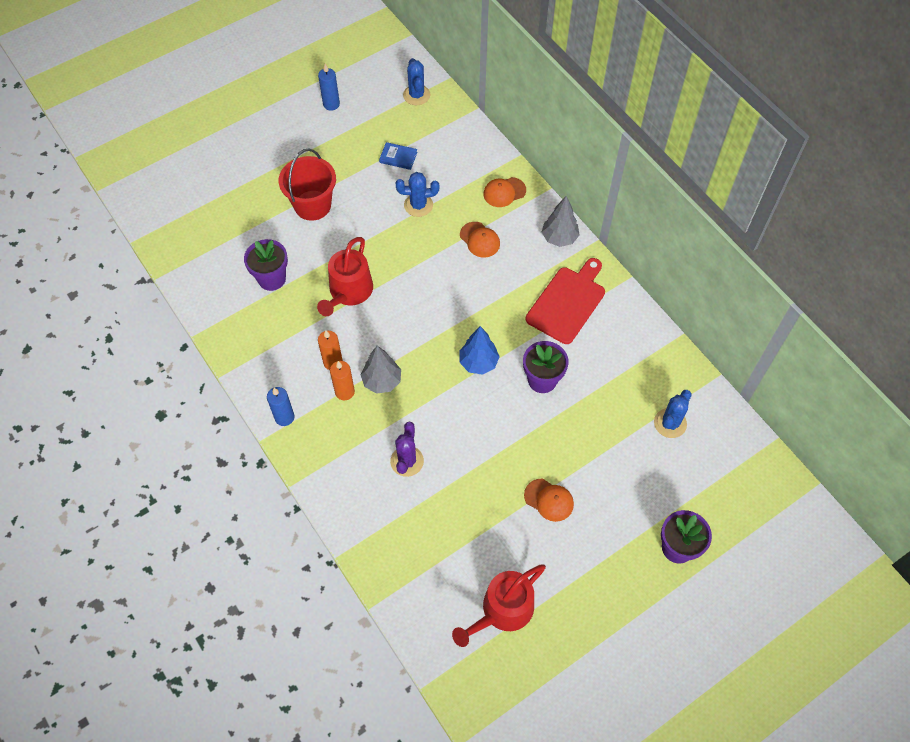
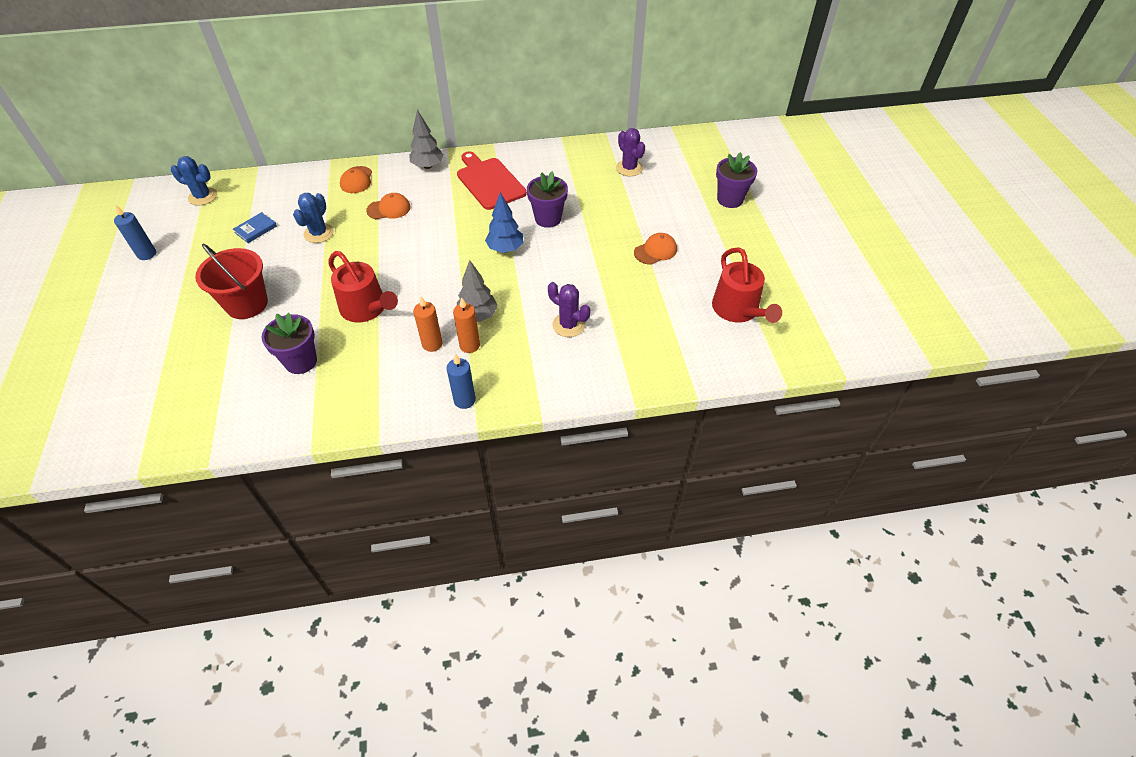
camera: 65 degrees left, 10 degrees down
(670, 423) = (629, 168): blue cactus -> purple cactus

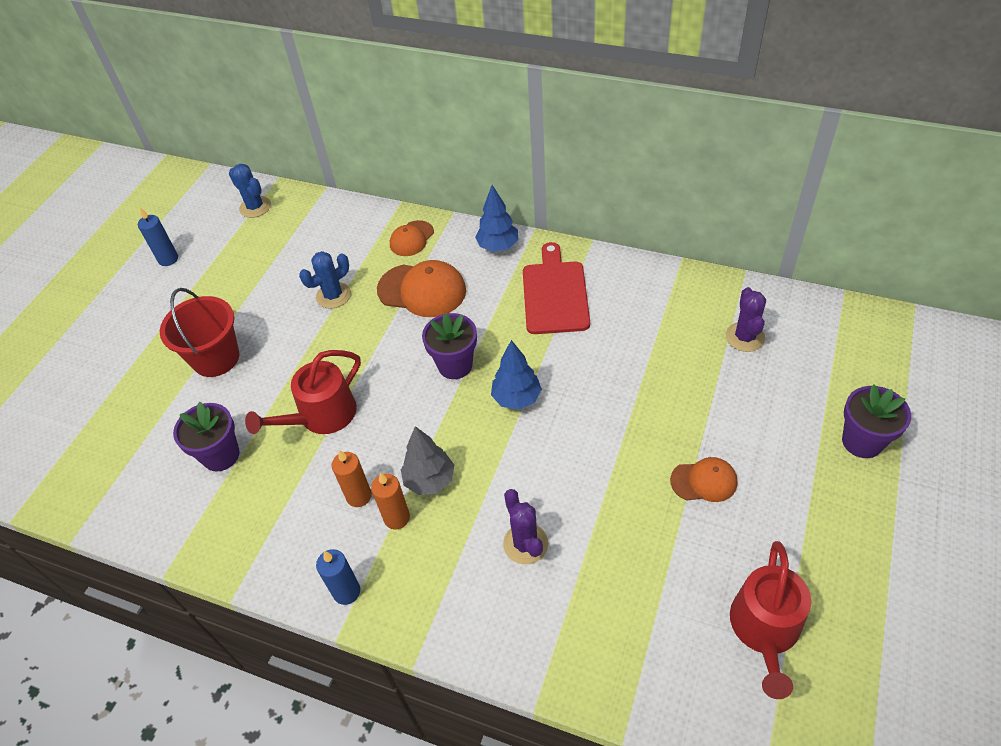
camera: 35 degrees right, 0 degrees up
(256, 229) = (278, 267): blue book -> none
(366, 308) = (321, 416): red watering can -> red watering can turned 60 degrees clockwise
(389, 209) = (422, 290): orange cap -> orange cap, size x1.68
(427, 166) = (498, 246): grey tree -> blue tree
(548, 219) = (593, 374): purple flower pot -> purple flower pot (455, 365)

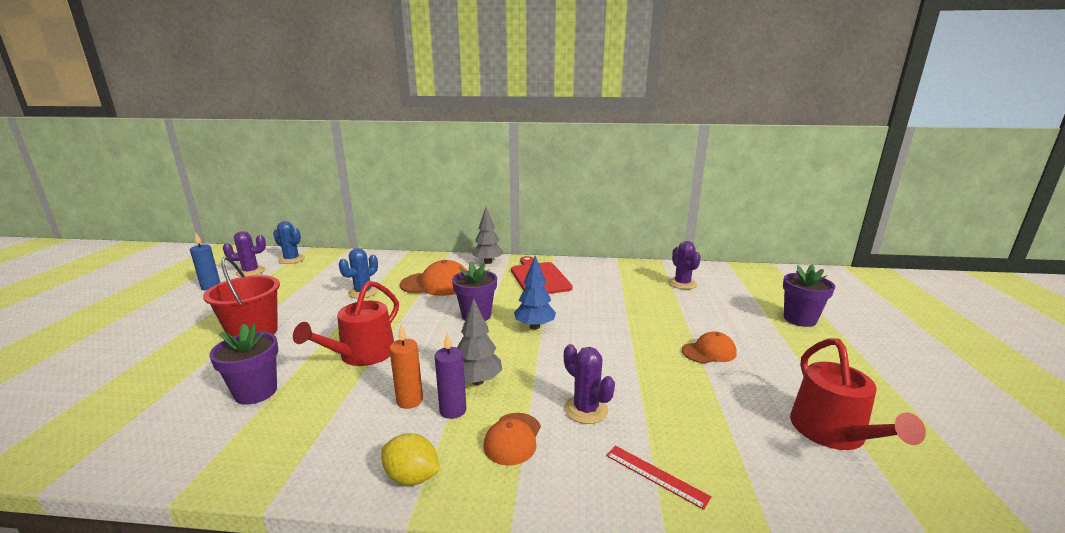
camera: 20 degrees left, 30 degrees down
(209, 230) = (250, 272): none -> purple cactus
(346, 592) = (412, 477): blue candle -> yellow lemon
(396, 518) = (453, 410): orange candle -> purple candle
(411, 239) = (421, 264): orange cap -> orange cap (513, 438)
(498, 246) = (488, 262): blue tree -> grey tree
(557, 639) = (656, 475): none -> red ruler

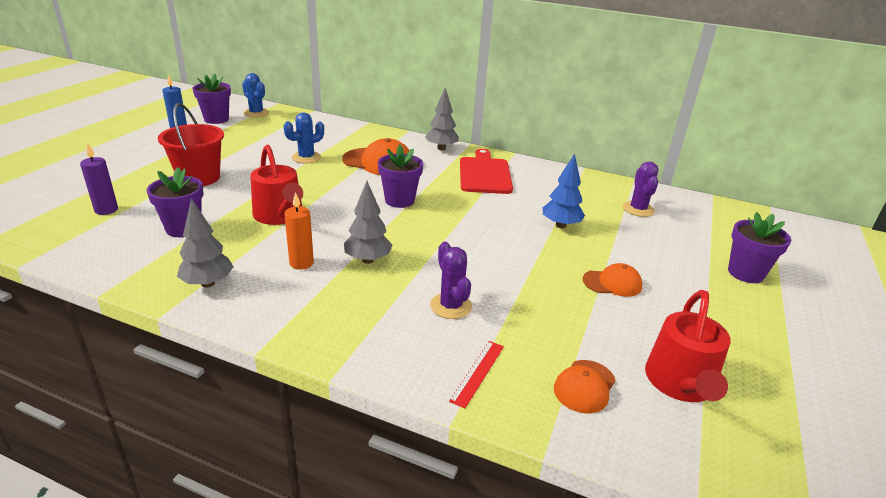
camera: 15 degrees right, 10 degrees up
(250, 272) = (216, 119): purple cactus -> purple flower pot
(311, 451) = (208, 283): none -> grey tree
(362, 355) = (280, 215): red watering can -> red watering can turned 75 degrees counterclockwise
(412, 477) = (275, 321): yellow lemon -> none
(453, 410) = (333, 279): purple candle -> purple candle (106, 210)
(513, 438) = (371, 313): orange cap -> orange cap (584, 386)
(535, 326) = (450, 222): blue tree -> blue tree (560, 225)
(656, 475) = (477, 372): red ruler -> red ruler turned 60 degrees clockwise

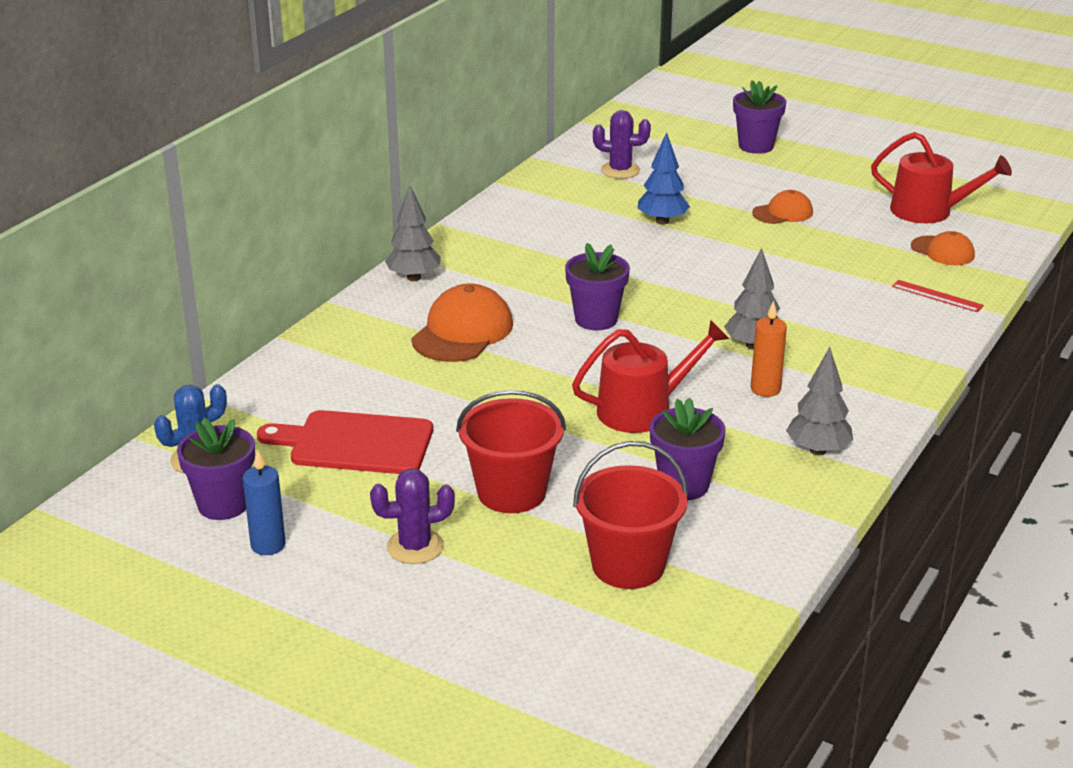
camera: 80 degrees left, 0 degrees up
(106, 210) = (628, 565): purple candle -> red bucket
(306, 157) = (437, 395): blue cactus -> none
(451, 306) = (838, 301): purple cactus -> purple cactus (415, 547)
(484, 174) = (513, 252): red cutting board -> red cutting board (355, 443)
(612, 283) = (783, 213): orange cap -> orange cap turned 60 degrees clockwise

